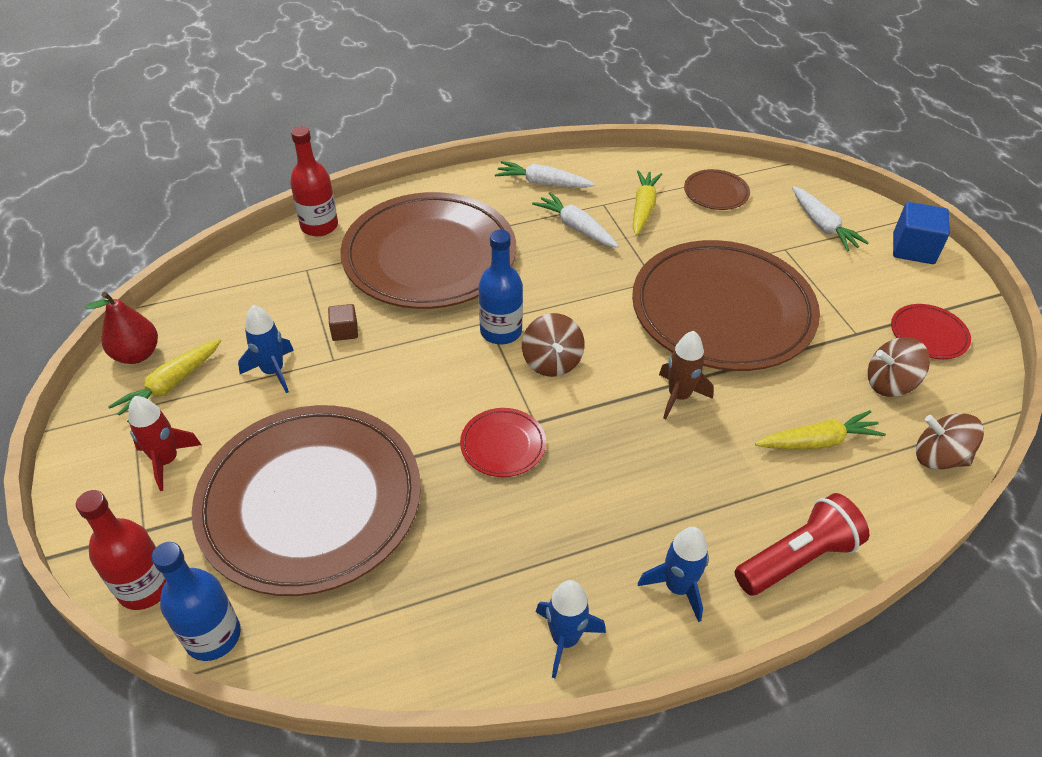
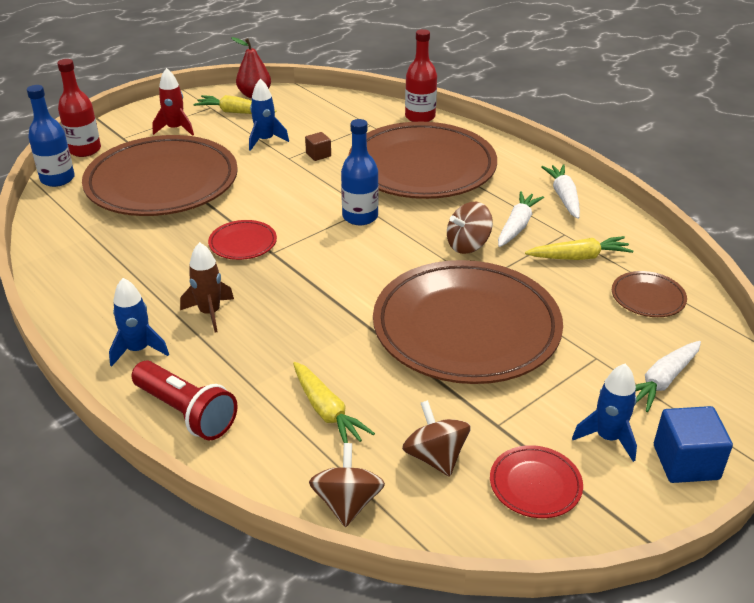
camera: 70 degrees right, 10 degrees down
(552, 362) = (341, 247): brown spinning top -> brown spinning top (468, 245)
(565, 639) = (81, 305): blue rocket -> blue rocket (608, 437)
(679, 396) = (339, 319): brown rocket -> brown rocket (210, 313)

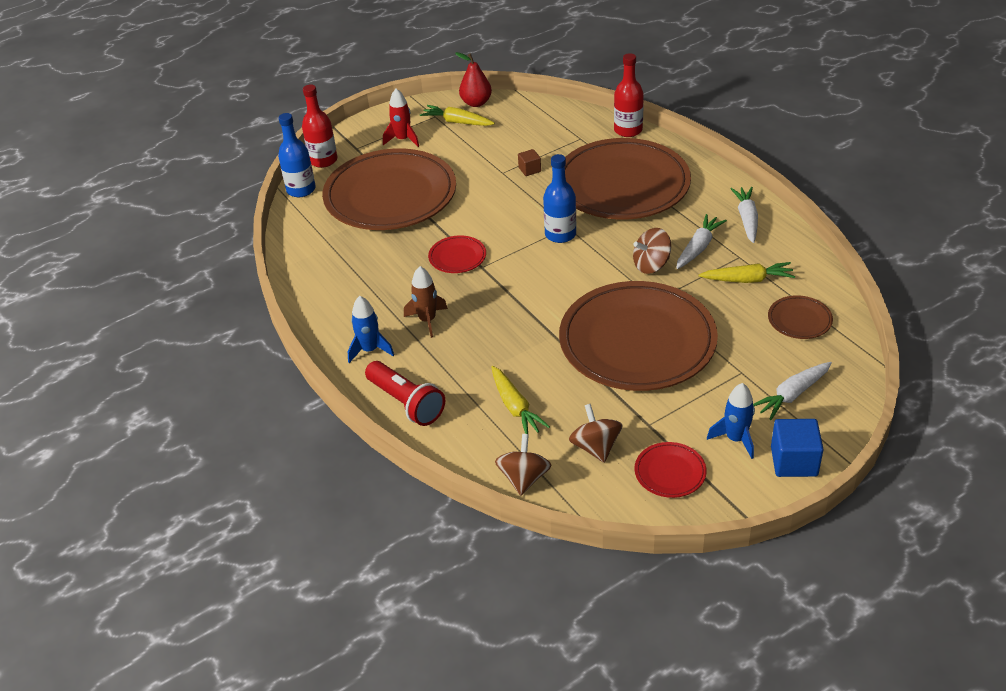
camera: 10 degrees right, 5 degrees up
(265, 140) = (483, 153): blue rocket -> none

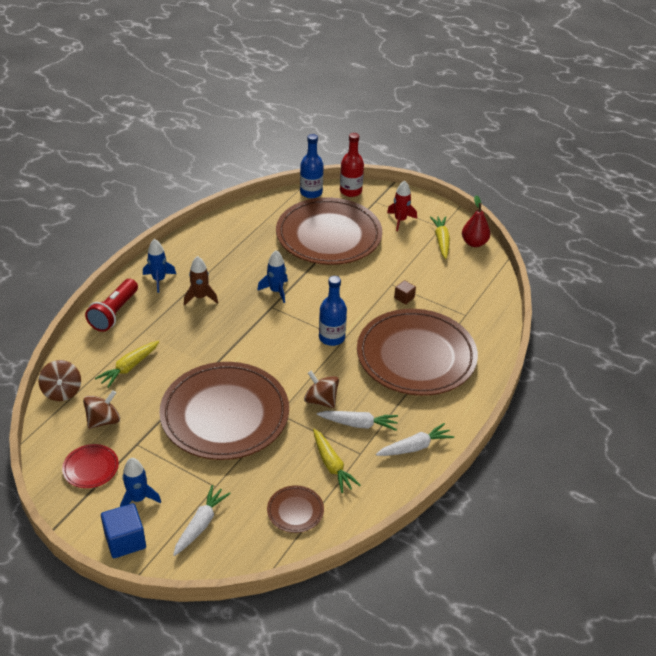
camera: 60 degrees right, 0 degrees up
(457, 257) = (276, 291): red plate -> blue rocket
(524, 478) = (62, 391): brown spinning top -> brown spinning top turned 90 degrees clockwise
(628, 130) = (496, 340): red bottle -> none
(792, 395) = (200, 524): white carrot -> white carrot turned 90 degrees clockwise

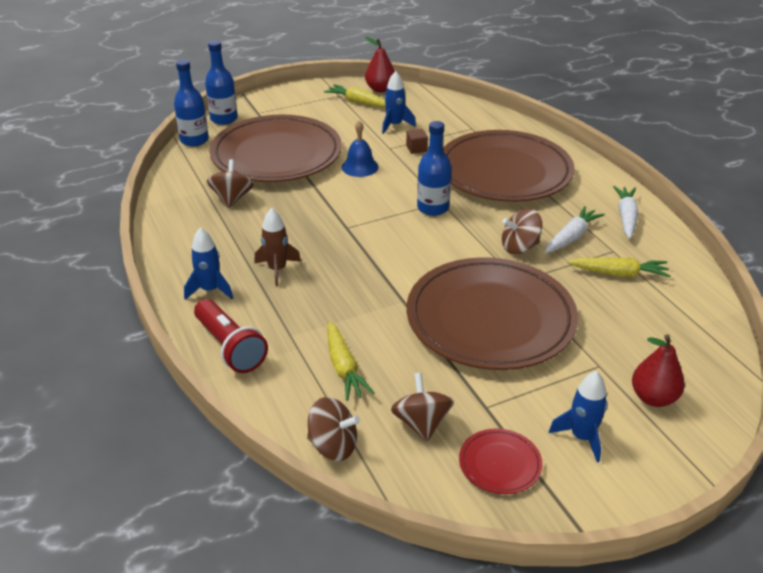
camera: 55 degrees left, 5 degrees down
(125, 540) = (646, 473): blue cube -> none
(200, 524) = (653, 398): white carrot -> red pear
(259, 242) = (232, 198): none -> brown spinning top
(276, 291) = (325, 216): blue rocket -> blue rocket (394, 125)
(295, 511) = (670, 321): brown plate -> none
(350, 191) = (224, 119): red bottle -> blue bottle
(351, 280) = (360, 167): none -> blue bell
(400, 220) = (303, 110): red rocket -> none

